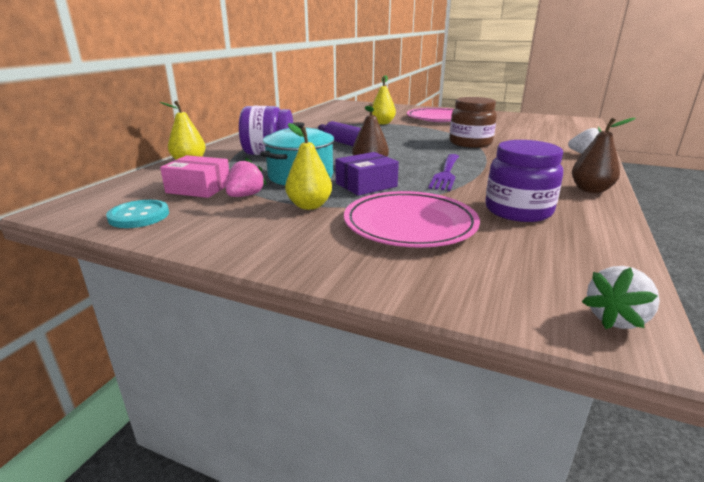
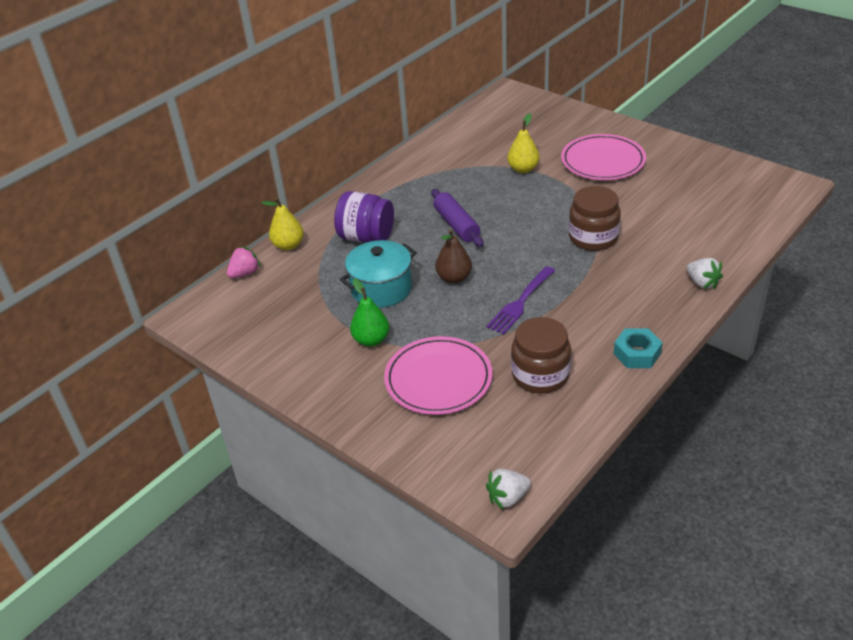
camera: 20 degrees right, 15 degrees up
(139, 216) = (239, 334): turquoise button -> none
(199, 188) = (289, 297): pink box -> none
(245, 195) = (325, 316): pink strawberry -> pink strawberry (245, 273)
(309, 206) = (371, 340): yellow pear -> green pear
(366, 185) = (433, 313): purple box -> none
(518, 211) = (540, 375): purple jar -> brown jar
(590, 190) = (637, 353): brown pear -> turquoise nut

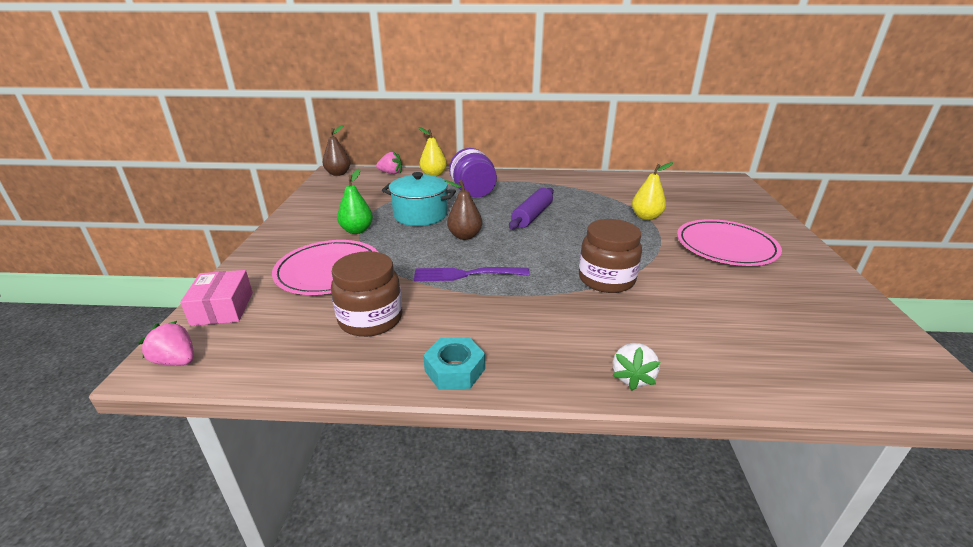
camera: 50 degrees right, 10 degrees down
(195, 313) = (338, 174): none -> brown pear
(445, 459) = (223, 308): none -> pink box
(507, 497) = (176, 361): white strawberry -> pink strawberry

